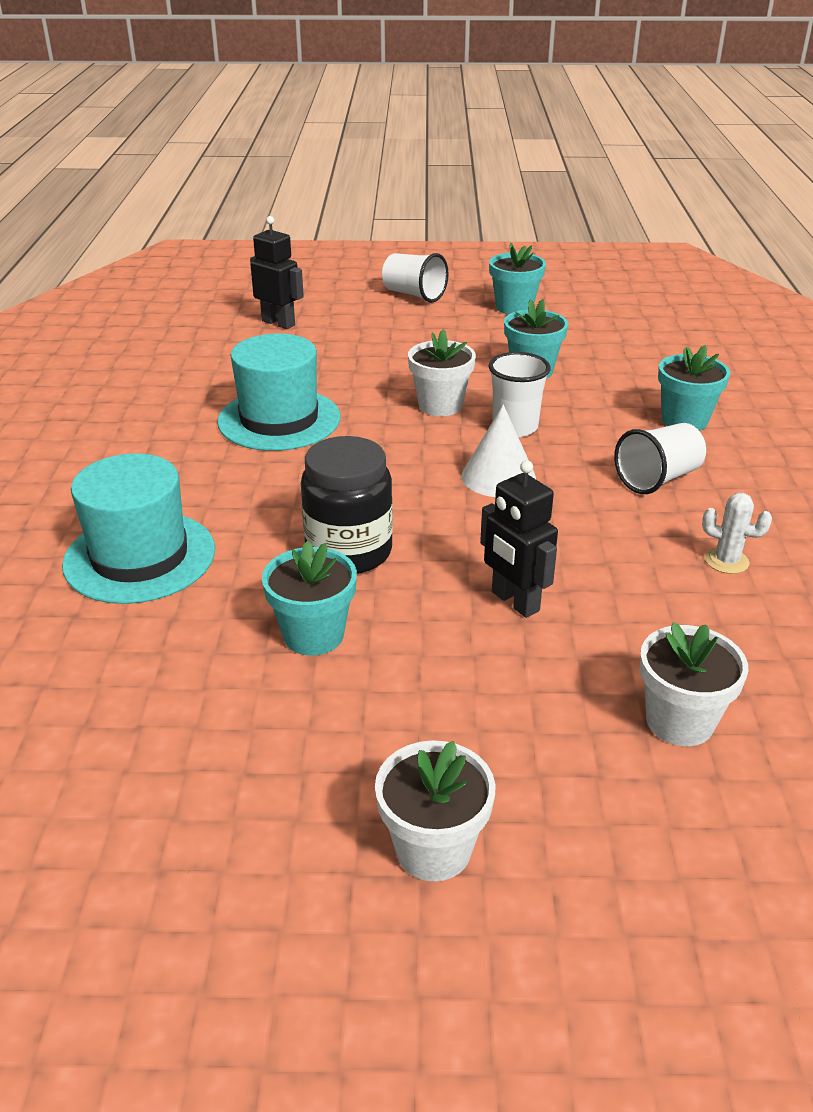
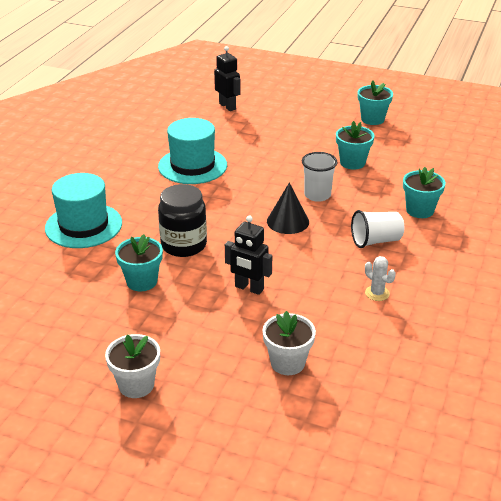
camera: 20 degrees right, 0 degrees up
(414, 295) = (317, 100): white cup -> none
(440, 405) = (285, 174): white flower pot -> none
(498, 476) = (288, 221): white cone -> black cone
(514, 602) = (249, 288): black robot -> black robot turned 45 degrees counterclockwise

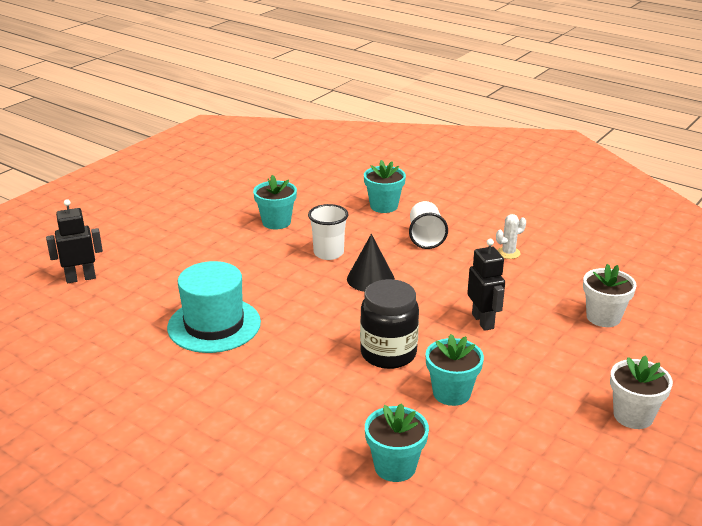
camera: 75 degrees left, 5 degrees down
(83, 225) = (311, 431): turquoise hat -> none
(249, 288) = (483, 321): black robot -> black robot turned 60 degrees counterclockwise
(372, 119) = (194, 194): turquoise flower pot -> turquoise flower pot (395, 467)

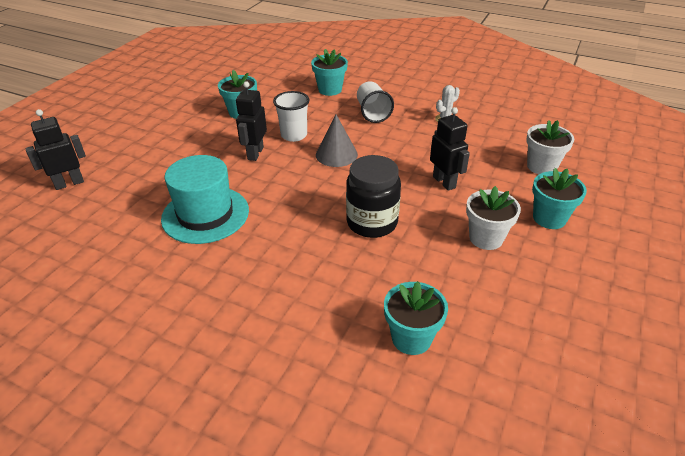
camera: 10 degrees left, 10 degrees up
(281, 268) = (255, 153): none -> black robot
(370, 279) = (336, 154): black cone -> grey cone
(451, 393) = (439, 254): turquoise flower pot -> turquoise flower pot (549, 218)
(633, 416) = (601, 254): white flower pot -> white flower pot (486, 238)

